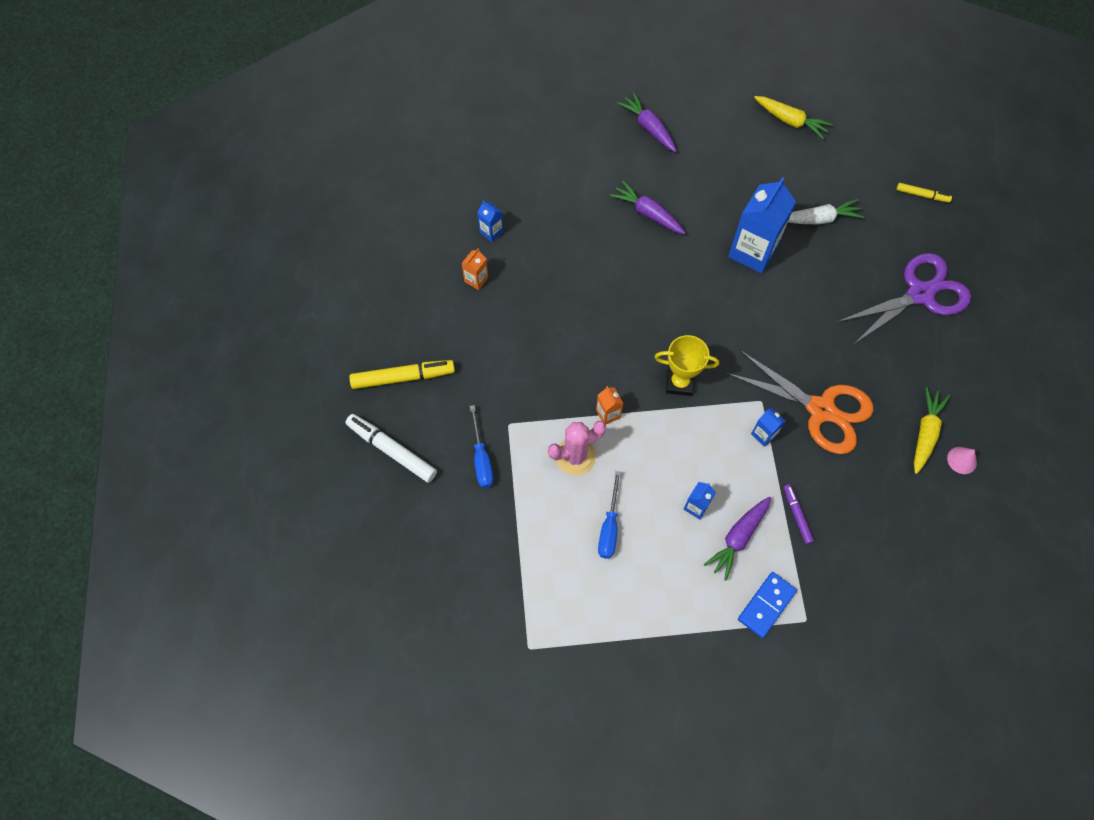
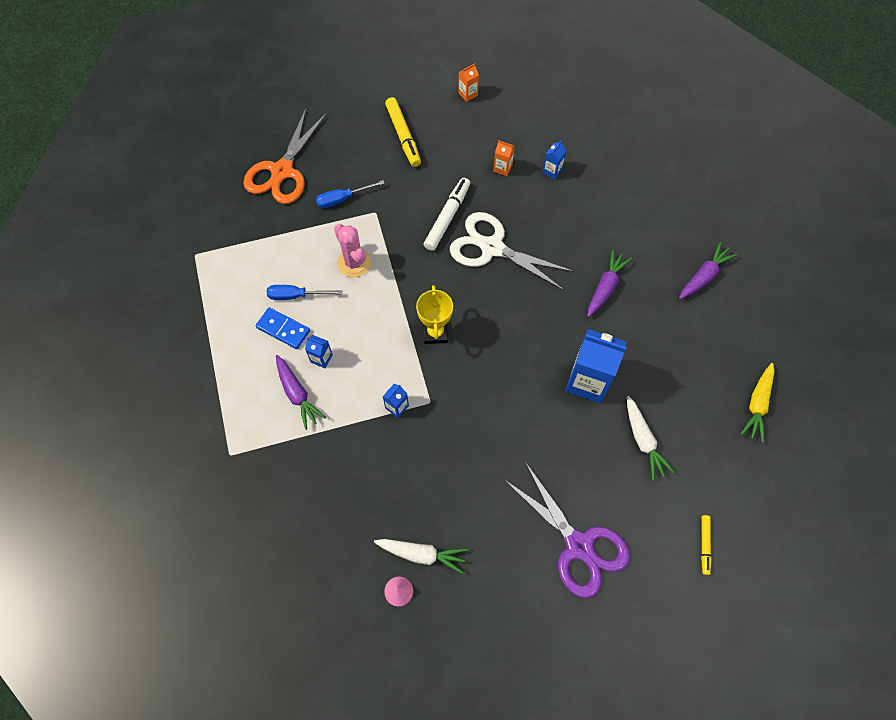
camera: 80 degrees right, 0 degrees up
(392, 450) = (341, 141): white marker -> white marker (447, 217)
(581, 309) = (492, 248): none -> white scissors
(608, 414) = (396, 281): orange carton -> orange carton (468, 94)
(738, 538) = (297, 394): purple carrot -> purple carrot turned 150 degrees counterclockwise
(766, 605) = (240, 421): blue domino -> blue domino (283, 329)
(797, 515) = (323, 440): purple marker -> none
(821, 410) = (430, 455): orange scissors -> orange scissors (282, 171)
(925, 433) = (421, 554): yellow carrot -> white carrot

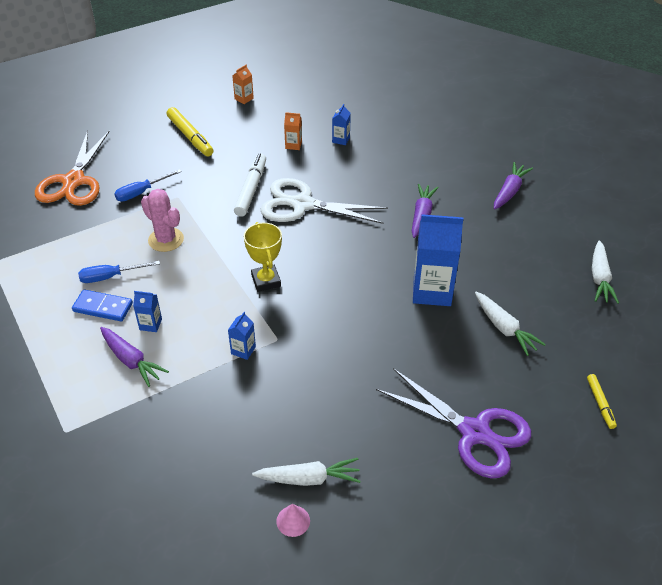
camera: 15 degrees left, 20 degrees down
(757, 404) = (599, 278): yellow carrot -> white carrot

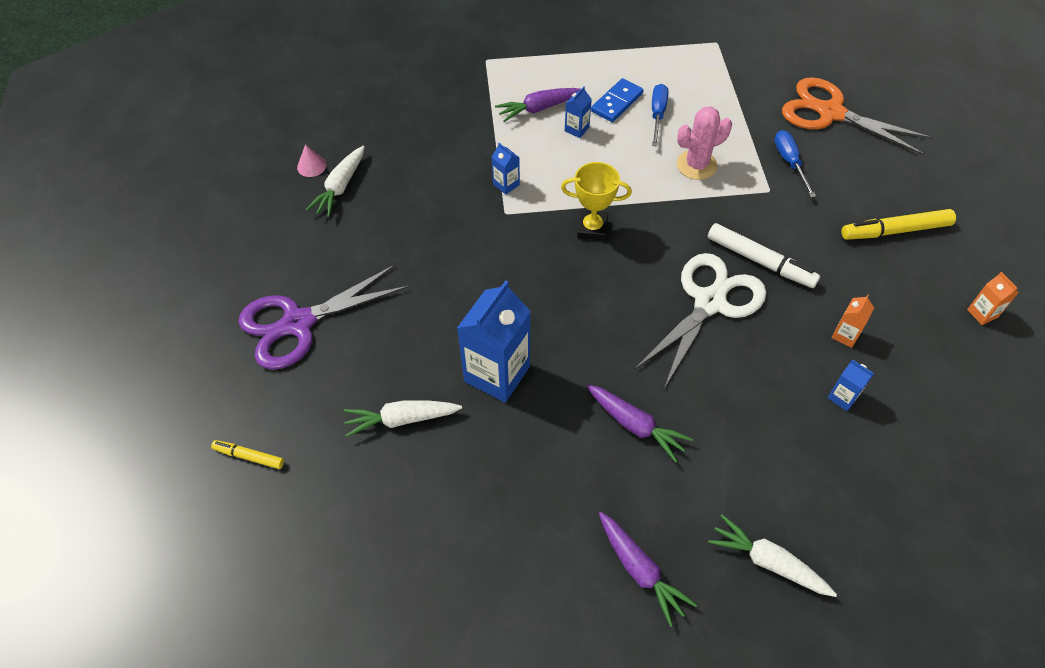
camera: 115 degrees right, 10 degrees up
(599, 278) = (414, 585): white carrot -> white carrot (768, 562)

